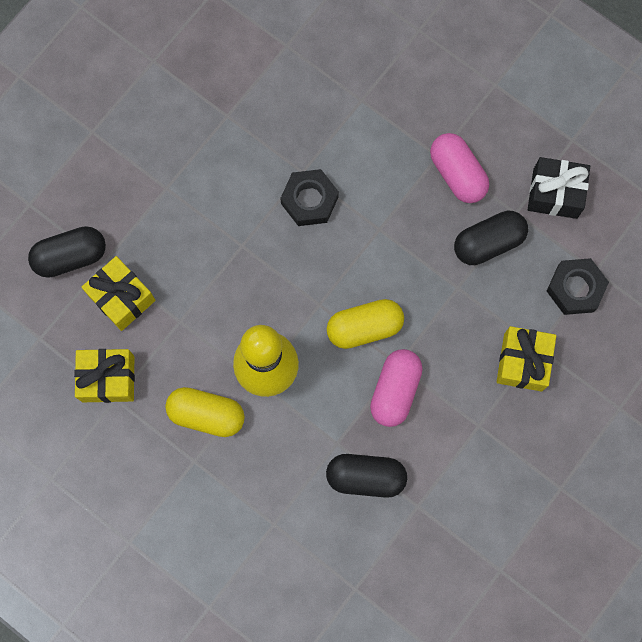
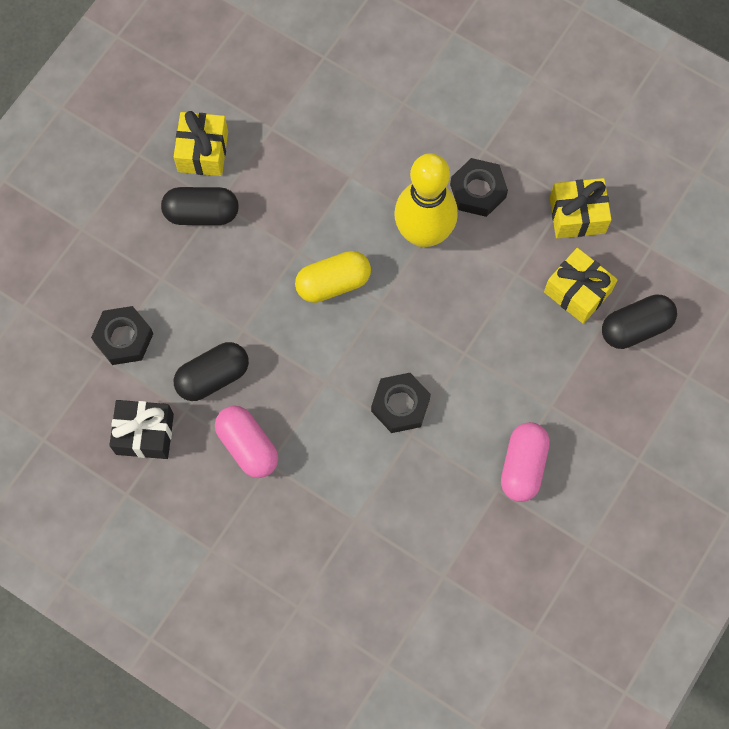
camera: 175 degrees right, 5 degrees down
(206, 414) = (478, 191): yellow capsule -> black nut
(366, 477) = (321, 149): black capsule -> black capsule (201, 213)
(395, 390) = (299, 227): pink capsule -> pink capsule (523, 466)
(523, 362) = (176, 263): yellow gift -> yellow gift (203, 151)

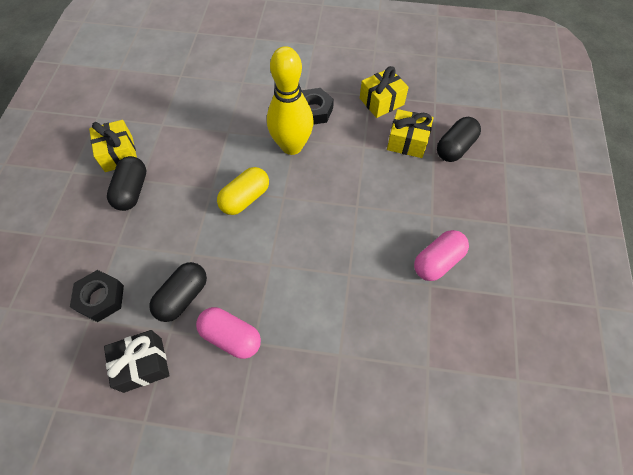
camera: 25 degrees left, 10 degrees down
(201, 213) = (132, 191): black capsule -> black capsule turned 60 degrees counterclockwise
(400, 405) = (331, 257): black nut -> none
(523, 466) = (437, 261): pink capsule -> pink capsule turned 60 degrees clockwise

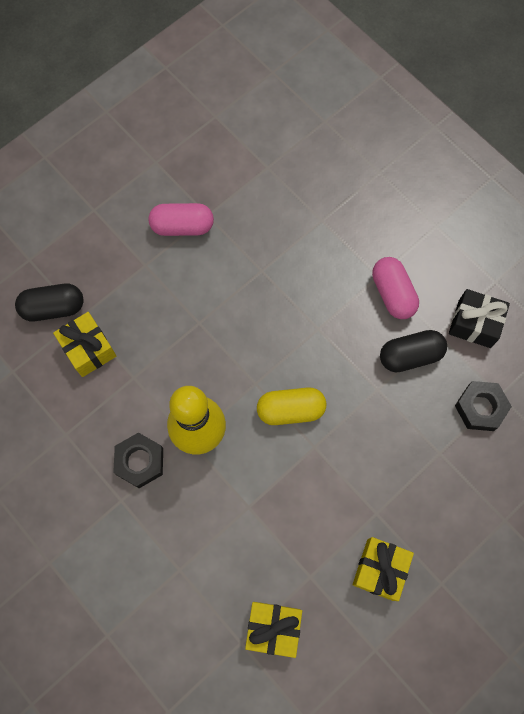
camera: 140 degrees left, 10 degrees up
(132, 191) = (392, 506): black capsule -> none
(381, 101) = (62, 415): yellow gift -> yellow gift (273, 628)

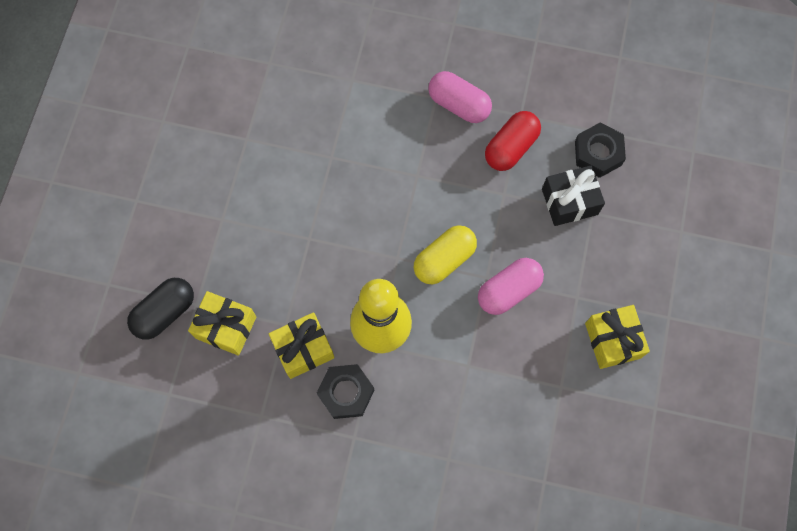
camera: 35 degrees left, 0 degrees up
(182, 226) = (231, 163): pink capsule -> pink capsule (508, 290)
(273, 628) = (561, 450): yellow gift -> yellow gift (303, 349)
(410, 356) = (511, 148): black capsule -> red capsule
(474, 324) = (544, 87): black gift -> black gift (569, 202)

